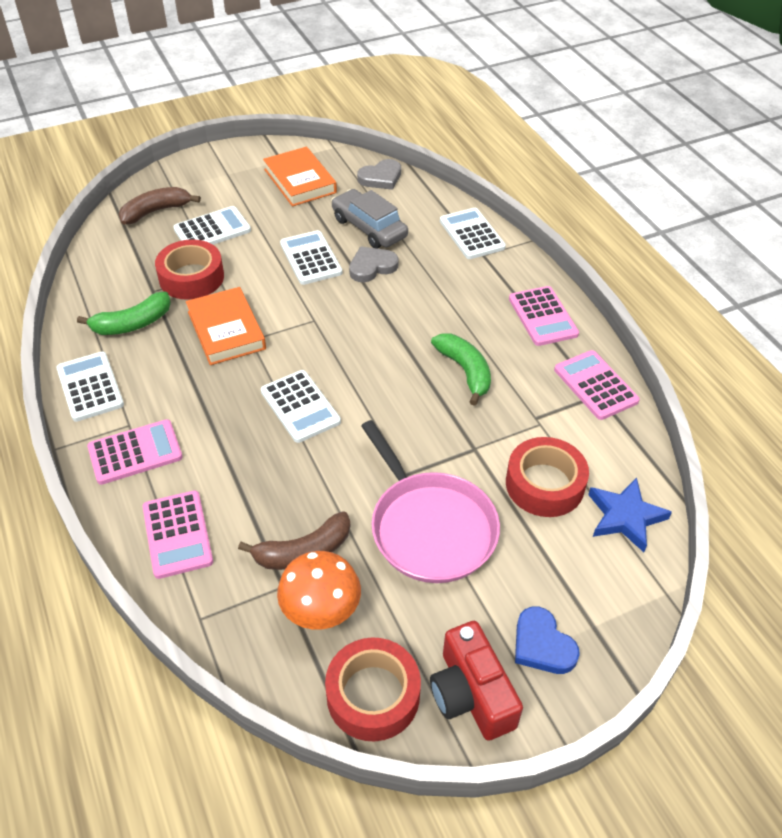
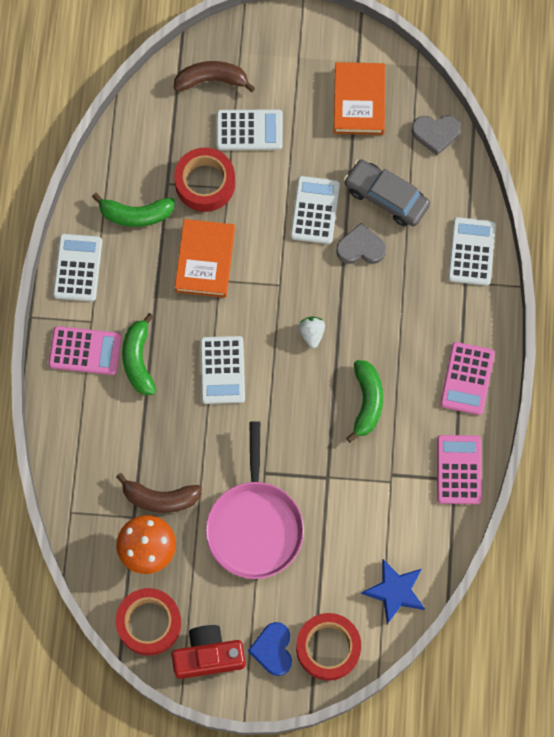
camera: 30 degrees right, 25 degrees up
(177, 534) = (84, 439): pink calculator -> none
(202, 435) = (138, 360): none -> green banana
(369, 228) = (386, 197): grey car -> grey car turned 45 degrees counterclockwise
(371, 342) = (311, 333): none -> white strawberry
(471, 694) = (208, 656): red camera -> red camera turned 75 degrees clockwise
(544, 484) = (357, 535): red tape -> red tape (328, 648)

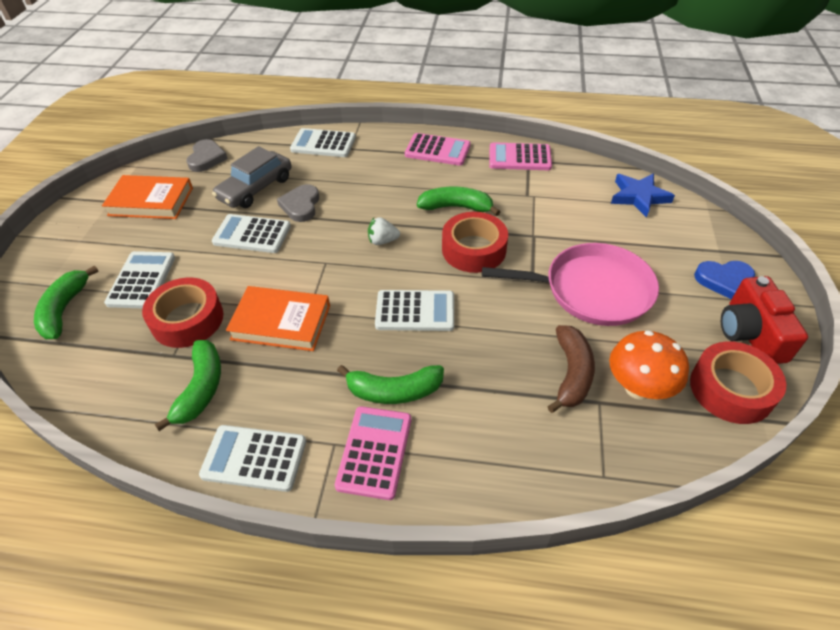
camera: 85 degrees left, 25 degrees down
(211, 80) = (64, 310): brown banana -> green banana
(328, 648) = (708, 241): red tape -> red tape (473, 249)

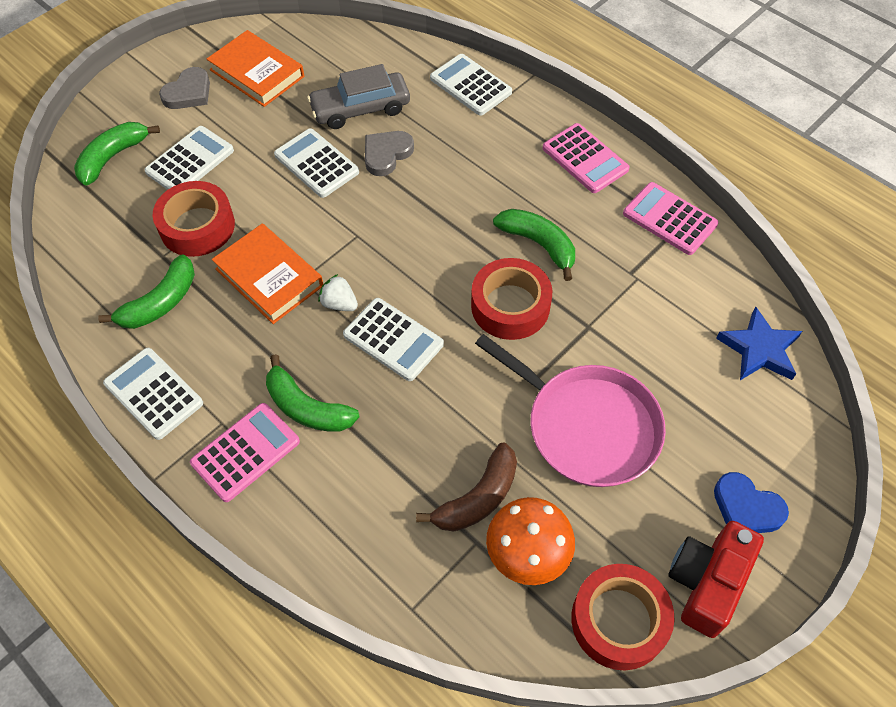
camera: 35 degrees right, 10 degrees up
(206, 158) = (343, 45): grey heart -> grey heart (188, 93)
(383, 241) = (430, 242): white strawberry -> white strawberry (339, 304)

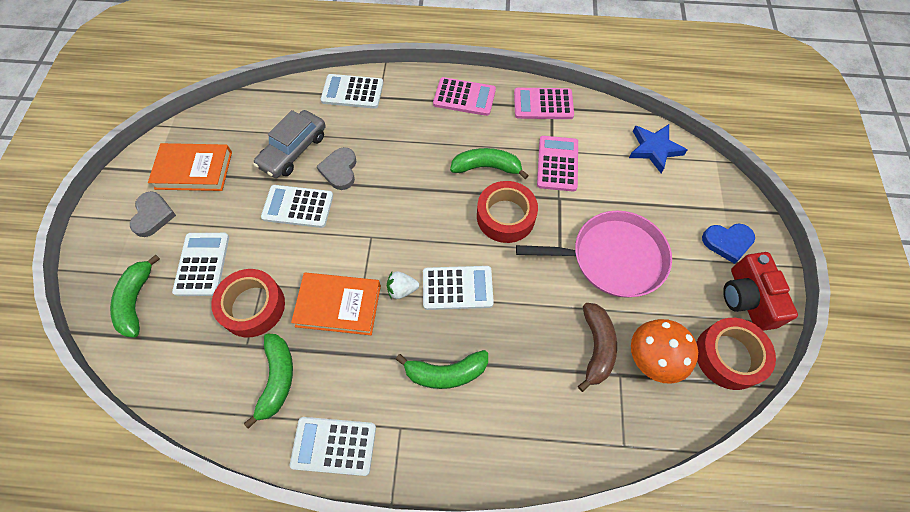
camera: 40 degrees left, 5 degrees up
(245, 452) = (435, 434): pink calculator -> pink calculator (557, 164)

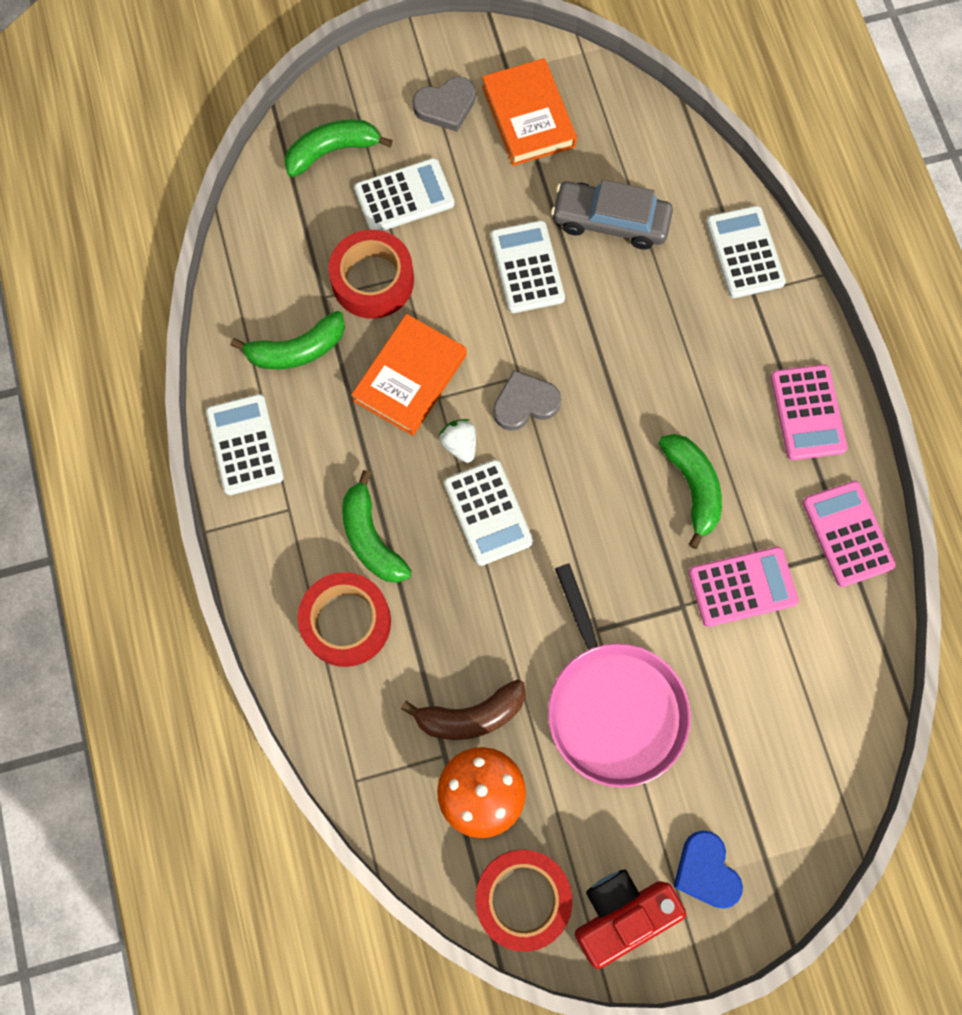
camera: 70 degrees right, 10 degrees up
(338, 306) = (410, 378): orange book -> orange book turned 45 degrees clockwise
(340, 170) = (604, 294): grey heart -> grey heart (525, 403)
(505, 216) = (621, 540): red tape -> red tape (346, 622)
(654, 149) = (834, 728): blue star -> none

